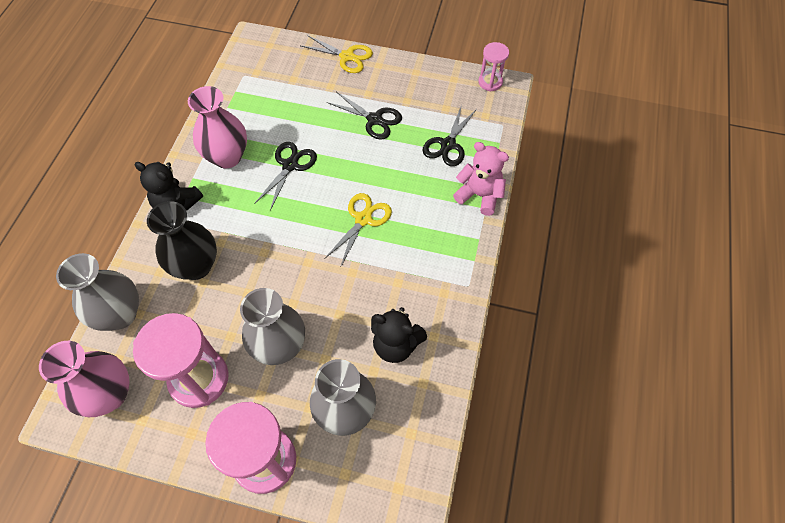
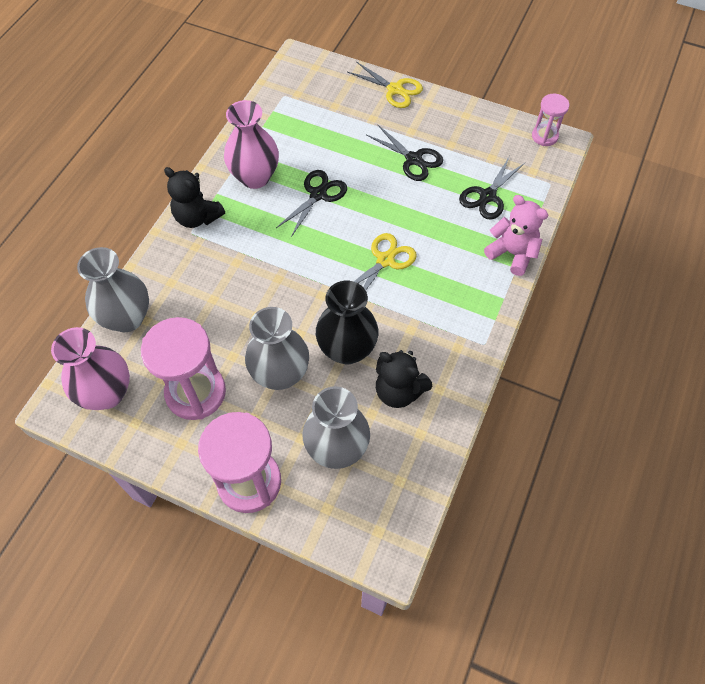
camera: 10 degrees right, 0 degrees up
(196, 266) = (208, 282): black vase -> black vase (347, 349)

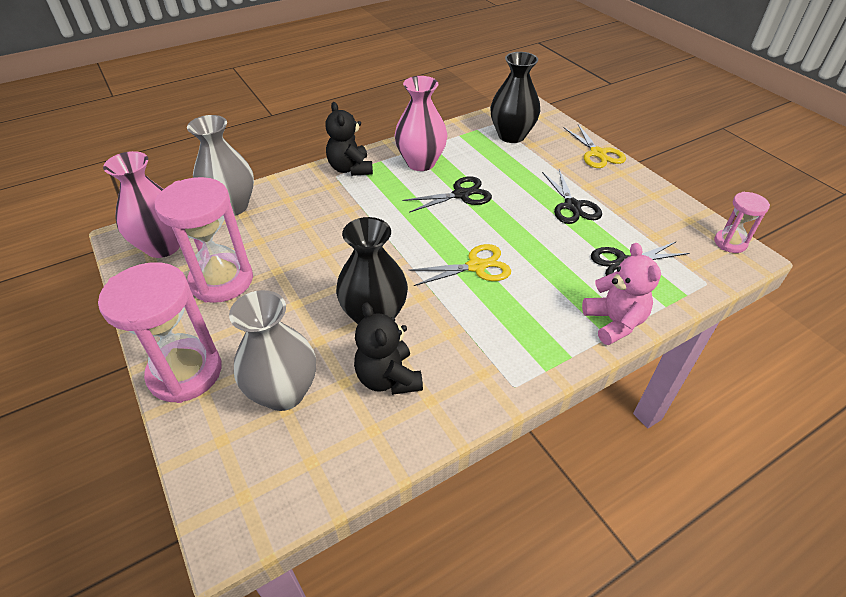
camera: 35 degrees right, 15 degrees down
(280, 374) = (299, 304): grey vase -> none
(309, 104) = (511, 136): none -> black vase

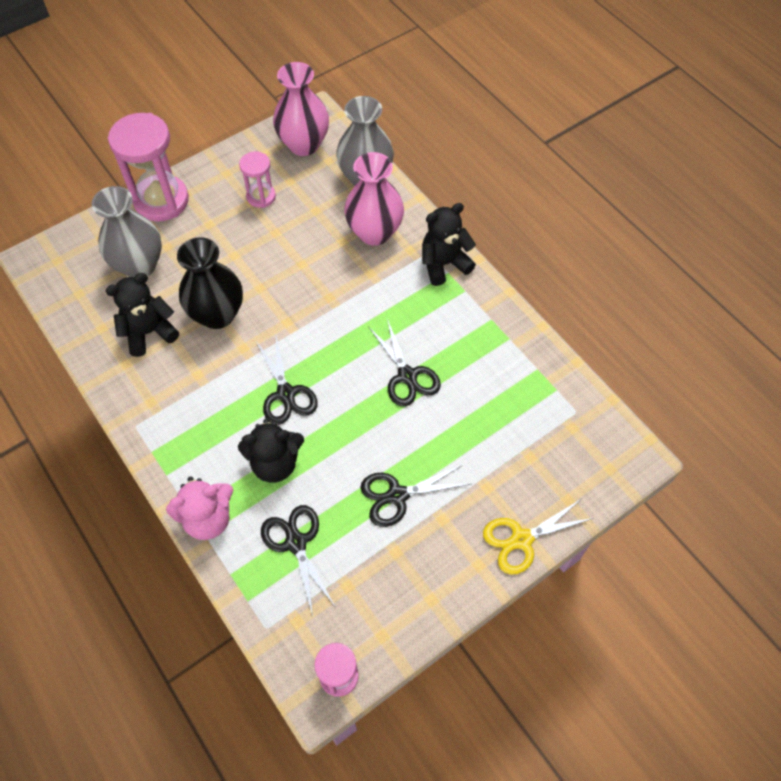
camera: 85 degrees right, 15 degrees up
(222, 281) = (261, 196): pink hourglass -> pink hourglass, size x0.54
(421, 163) = (466, 331): pink vase -> pink vase (374, 232)
(476, 266) = (286, 394): yellow scissors -> black scissors
(511, 136) = (548, 431): black vase -> none
(550, 275) = (275, 463): none -> black teddy bear

